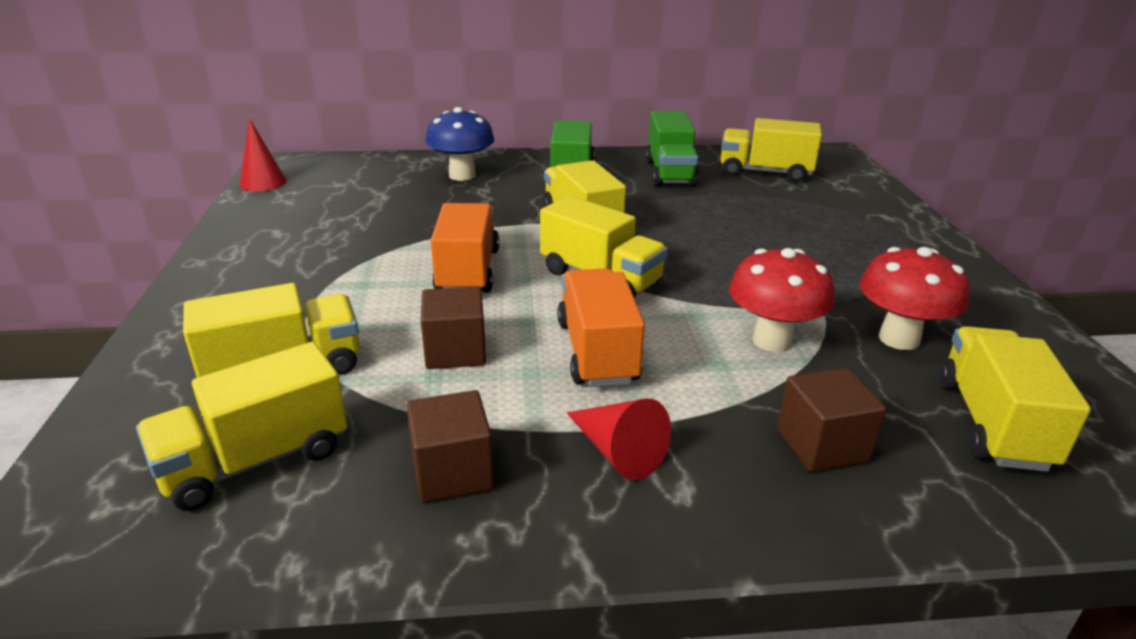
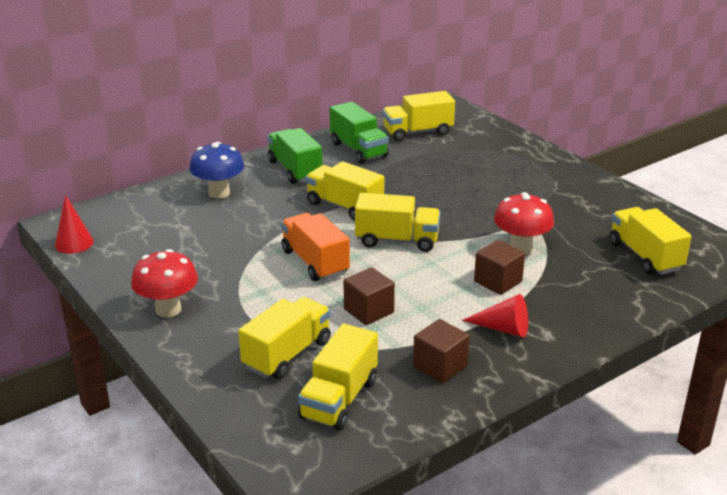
camera: 30 degrees left, 0 degrees up
(597, 352) = (442, 284): orange truck -> none
(822, 445) = (585, 292): brown cube -> brown cube (498, 281)
(899, 339) = (578, 226): red mushroom -> red mushroom (168, 309)

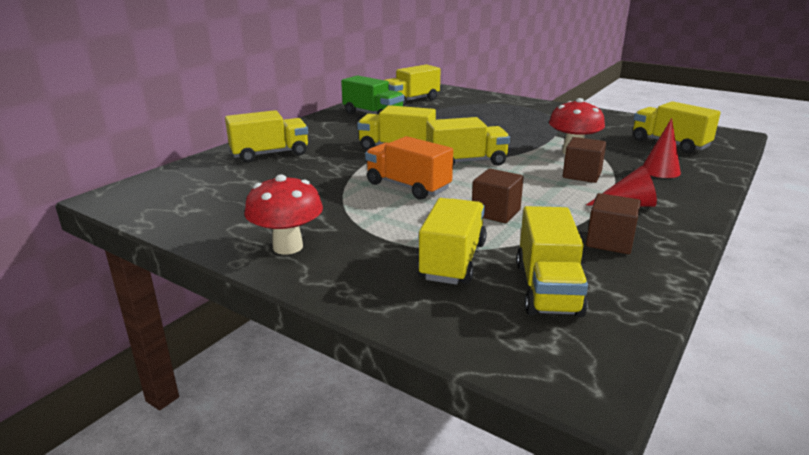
camera: 20 degrees left, 5 degrees down
(74, 243) = (137, 210): red cone -> red cone (660, 171)
(219, 193) = (270, 154): blue mushroom -> yellow truck
(295, 170) = (329, 132): green truck -> none

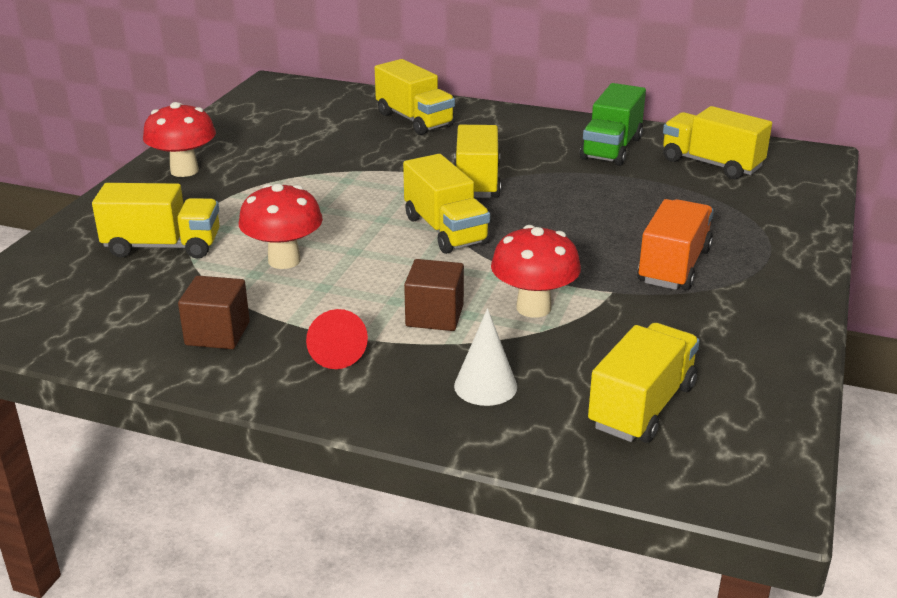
camera: 75 degrees right, 5 degrees up
(408, 187) = (345, 204): orange truck -> orange truck (674, 266)
(495, 212) = (284, 260): brown cube -> red mushroom
(547, 289) = (109, 297): yellow truck -> none
(660, 171) = (485, 386): red cone -> white cone

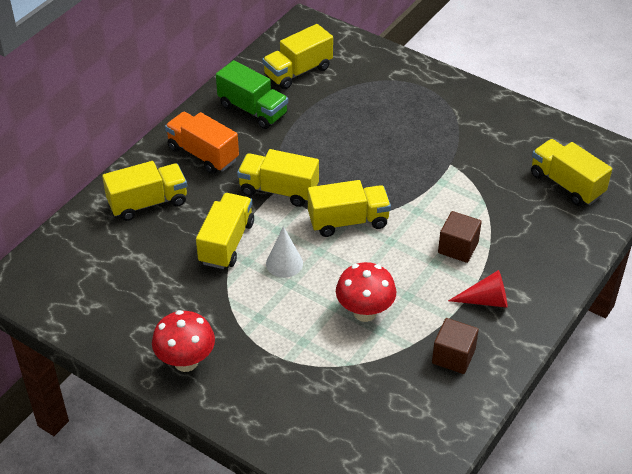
camera: 75 degrees left, 15 degrees up
(163, 246) = (320, 381): yellow truck -> yellow truck (226, 243)
(485, 386) = (537, 240): white cone -> white cone (284, 263)
(533, 308) = (460, 202): red mushroom -> none
(674, 266) = (428, 130): orange truck -> orange truck (203, 154)

